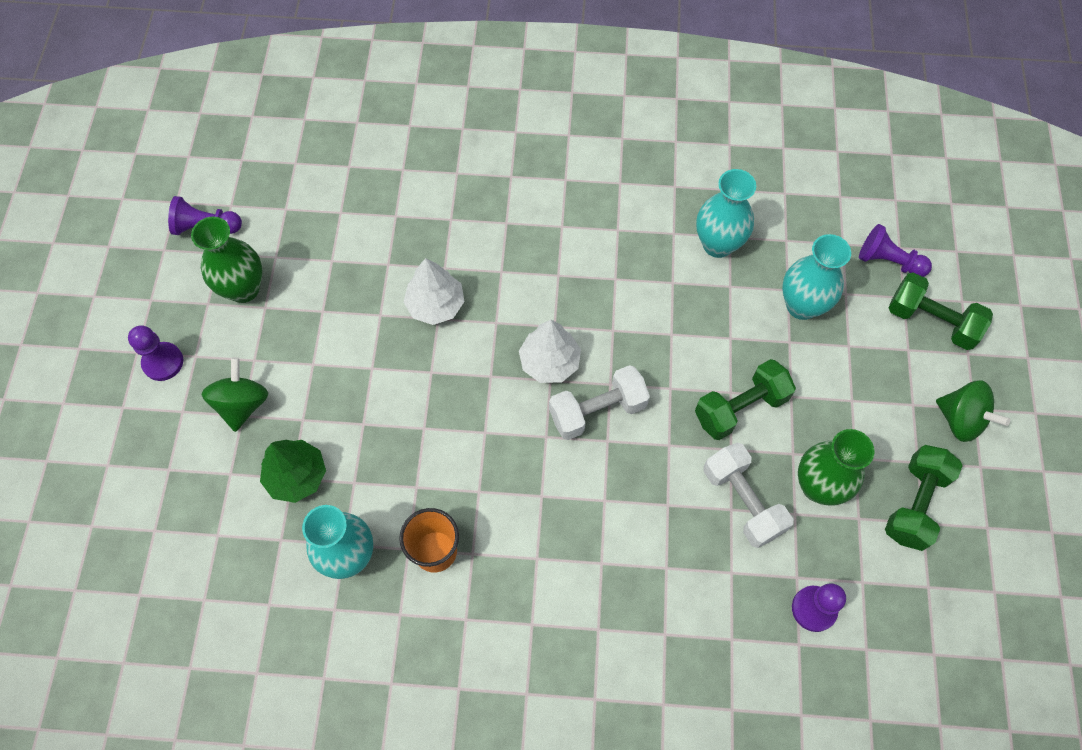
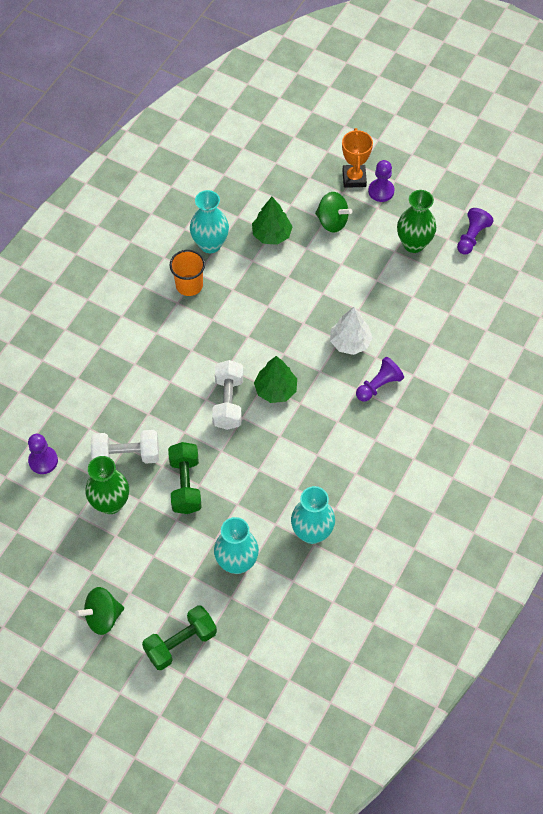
camera: 115 degrees right, 5 degrees down
(150, 407) = (354, 178): none -> orange trophy
(549, 362) = (275, 390): white tree -> green tree
(888, 261) = (241, 642): purple pawn -> purple pawn (378, 385)
(914, 504) = (67, 553): green dumbbell -> none

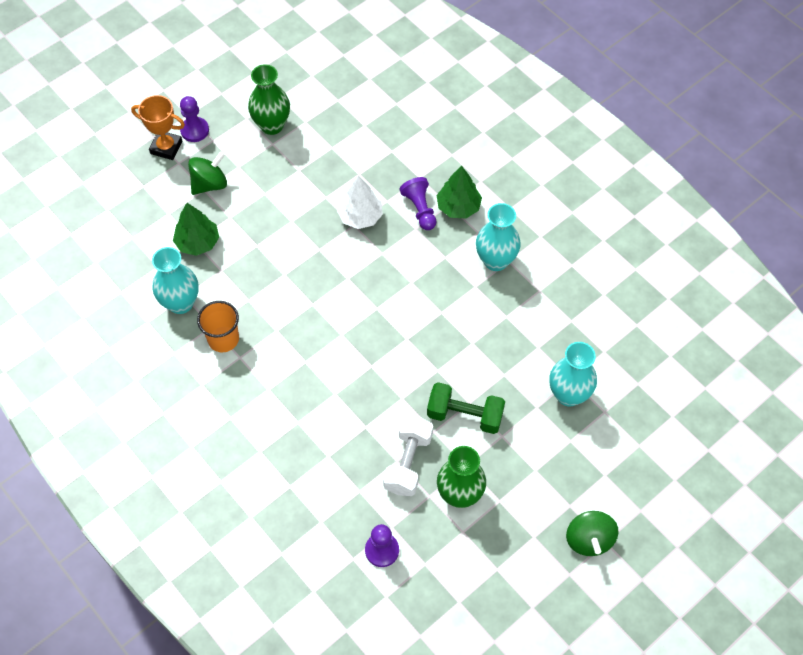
camera: 70 degrees left, 0 degrees up
(180, 643) = (640, 473): green dumbbell -> none
(228, 402) = (384, 346): white dumbbell -> none
(275, 390) = (387, 298): green tree -> green tree (458, 207)
(312, 532) = (558, 318): turquoise vase -> turquoise vase (495, 260)
(471, 237) = (287, 77): purple pawn -> none

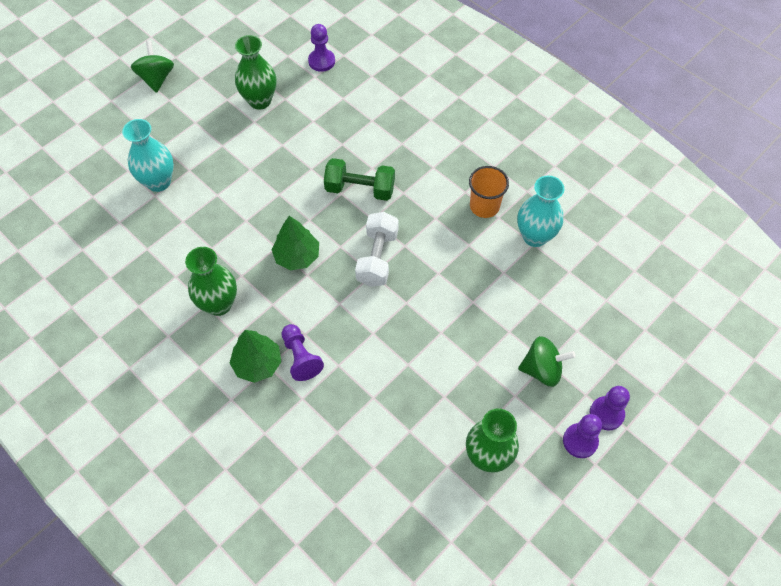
camera: 175 degrees right, 0 degrees up
(166, 147) = (606, 414): orange trophy -> purple pawn
(198, 242) = (535, 299): green tree -> green tree (297, 256)
(209, 184) = (542, 369): green spinning top -> green spinning top turned 135 degrees counterclockwise
(360, 216) = (366, 343): white tree -> none
(408, 462) = (303, 120): white dumbbell -> white dumbbell (377, 258)
(465, 415) = (254, 158): green dumbbell -> green dumbbell (360, 189)
(495, 260) = (219, 304): turquoise vase -> green vase

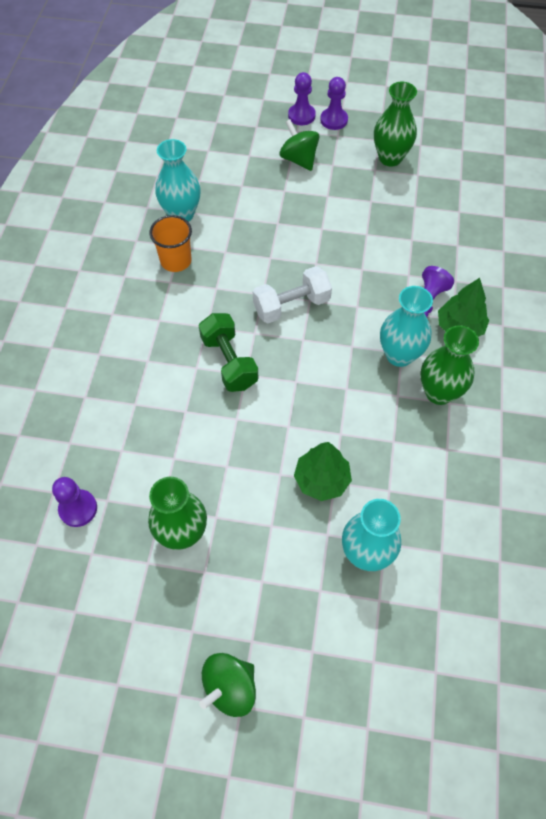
camera: 125 degrees left, 0 degrees up
(271, 301) = (399, 355): none -> turquoise vase
(297, 256) = (341, 365): green tree -> green tree (322, 480)

